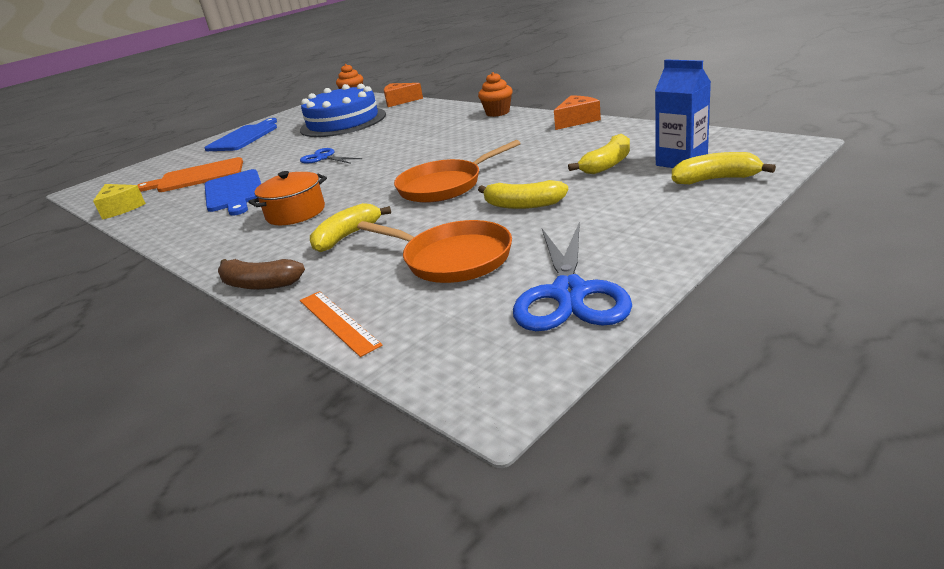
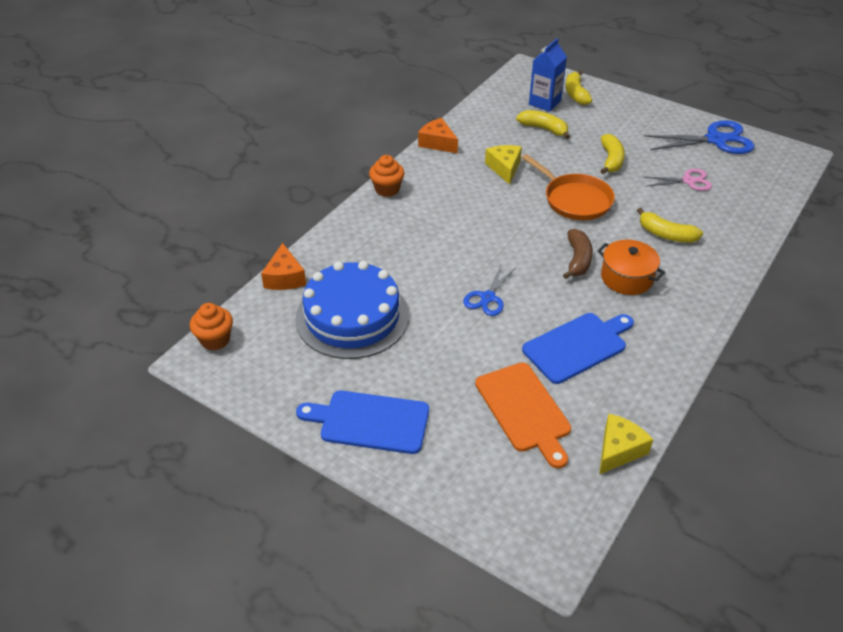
camera: 105 degrees left, 15 degrees up
(259, 284) = (741, 261): brown banana -> brown banana (577, 260)
(338, 322) = (768, 213): orange ruler -> none
(452, 258) = (688, 181): orange pan -> pink scissors
(520, 151) = (504, 168): none -> yellow cheese

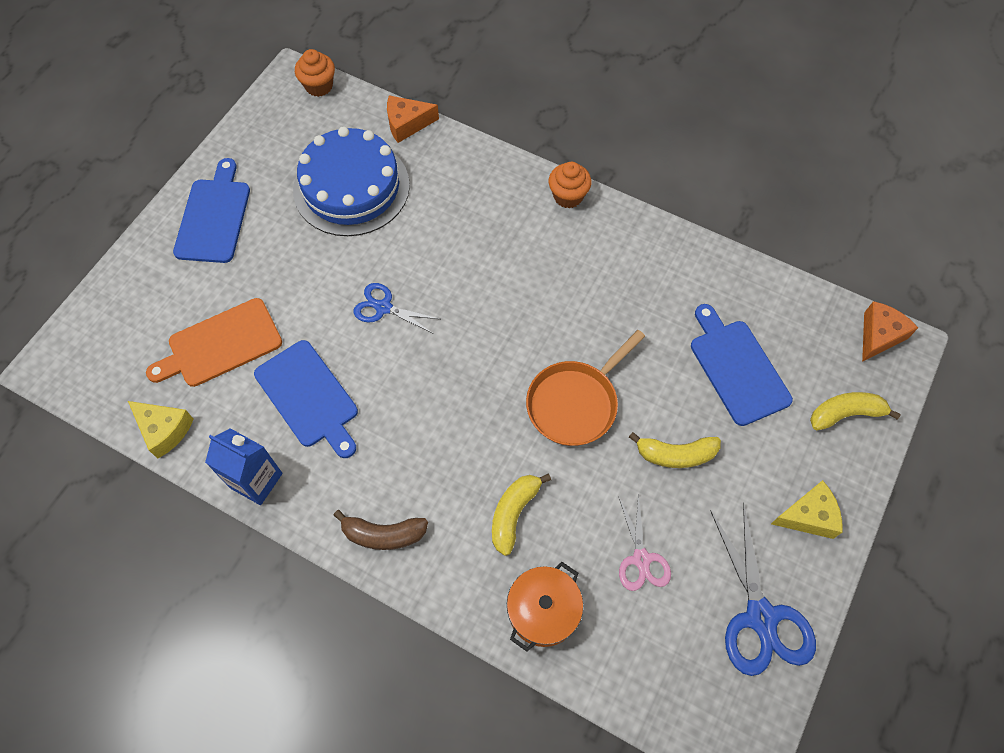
camera: 85 degrees right, 20 degrees up
(437, 143) = (676, 241): orange cheese -> orange cheese (879, 335)
(504, 168) = (632, 320): yellow cheese -> yellow cheese (808, 516)
(544, 103) = (808, 370): blue carton -> blue carton (256, 480)
(544, 129) = (737, 368): yellow banana -> blue cutting board
(577, 260) = (454, 402): brown banana -> brown banana (383, 534)
(626, 278) = (424, 457): orange pot -> orange pot (543, 611)

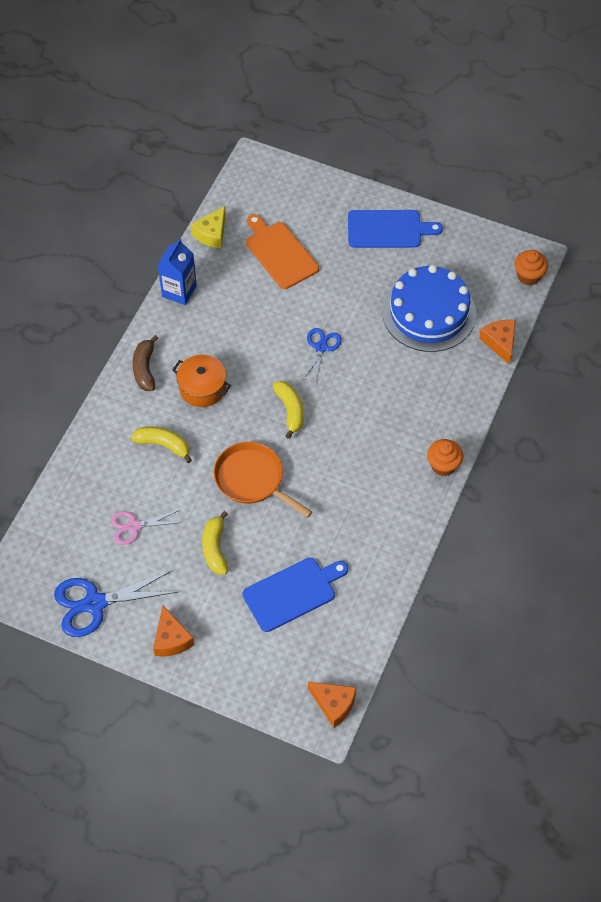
camera: 85 degrees right, 5 degrees down
(309, 397) = (243, 311): blue cutting board -> none
(543, 611) = (96, 467): orange pot -> orange pot (202, 388)
(808, 516) = (171, 639): yellow cheese -> orange cheese
(845, 414) = (258, 672): yellow banana -> yellow banana (290, 411)

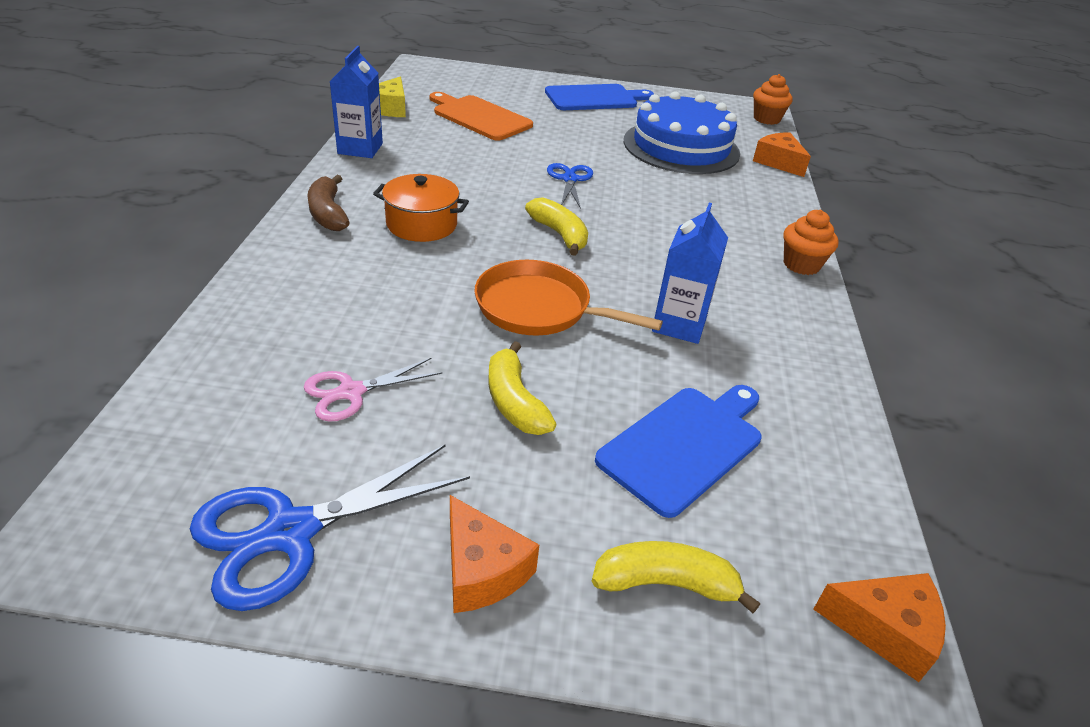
camera: 20 degrees left, 20 degrees down
(163, 445) = (379, 285): yellow banana -> yellow banana (666, 584)
(331, 507) = (679, 325): none -> blue carton

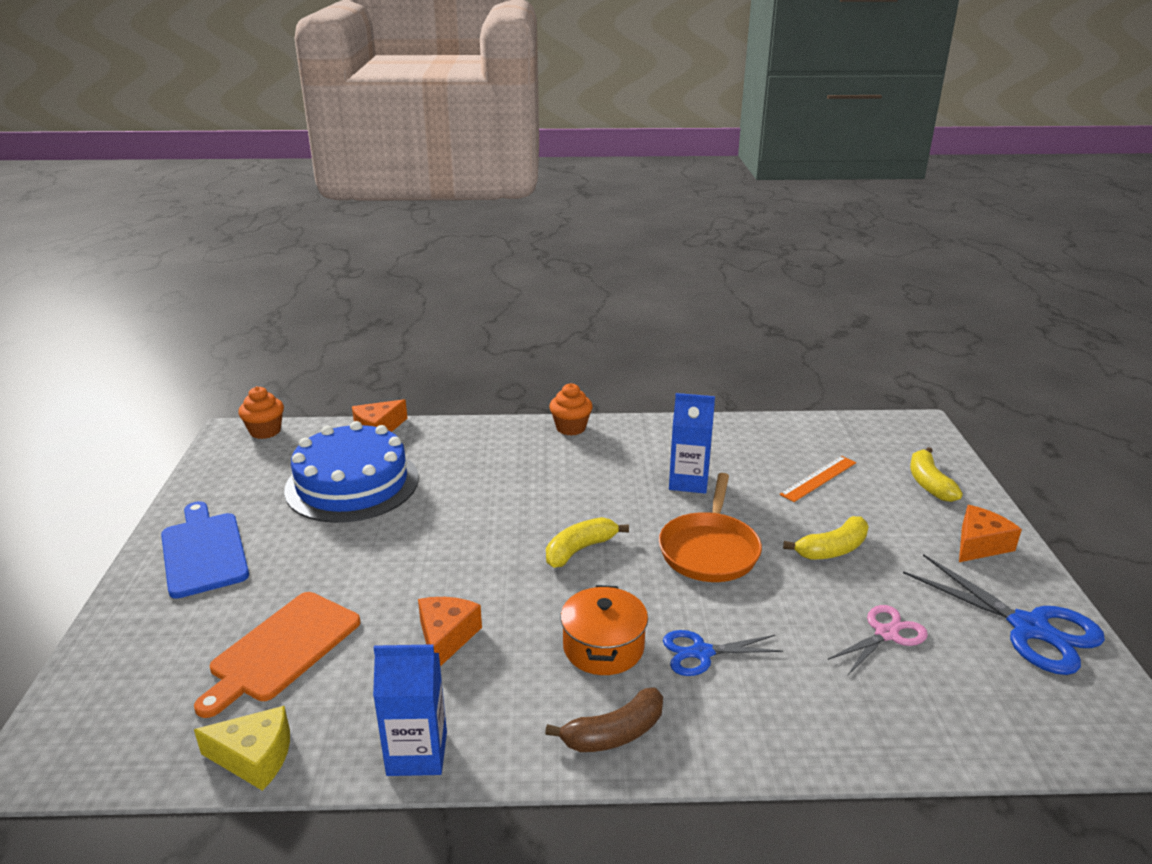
camera: 95 degrees left, 10 degrees down
(351, 392) = (886, 634): pink scissors -> pink scissors turned 90 degrees counterclockwise
(570, 179) = (456, 553): blue scissors -> blue scissors (701, 653)
(685, 445) = (818, 478): blue cutting board -> orange ruler
(885, 630) = (897, 425): orange cheese -> orange cheese (446, 638)

